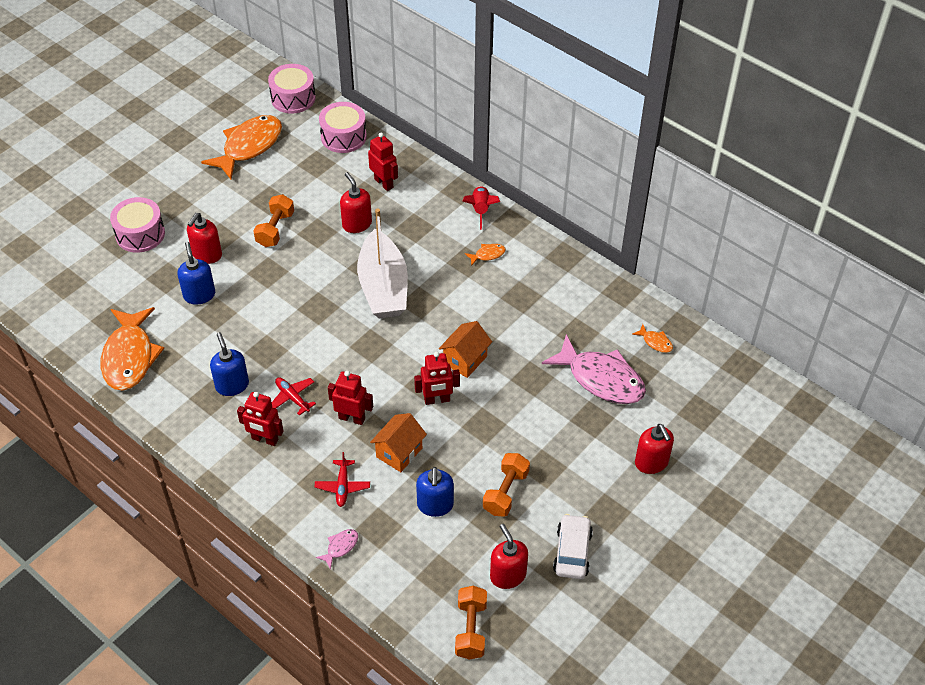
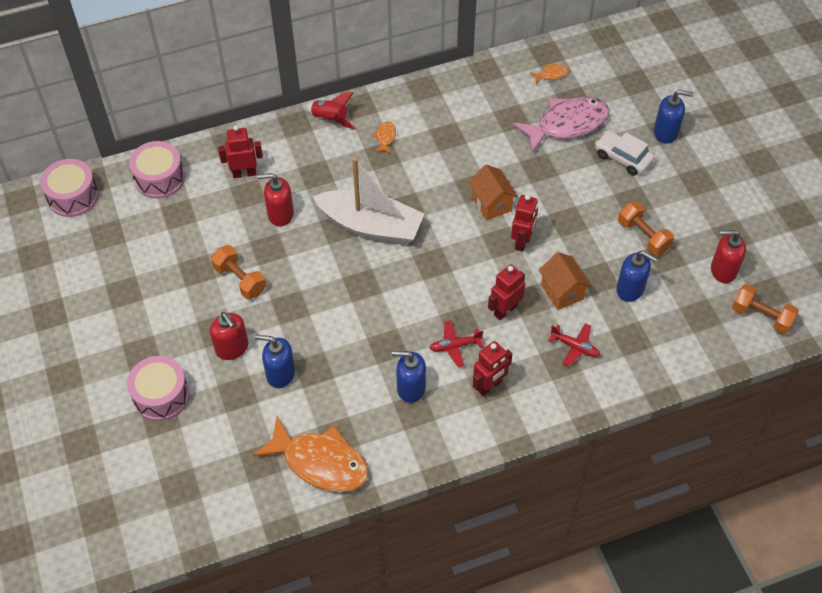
camera: 60 degrees left, 5 degrees up
(249, 146) = (111, 258): orange fish -> none
(340, 547) = (637, 374): pink fish -> none
(572, 552) = (722, 219): white car -> white car (623, 158)
(651, 462) = (666, 132): red soap dispenser -> blue soap dispenser

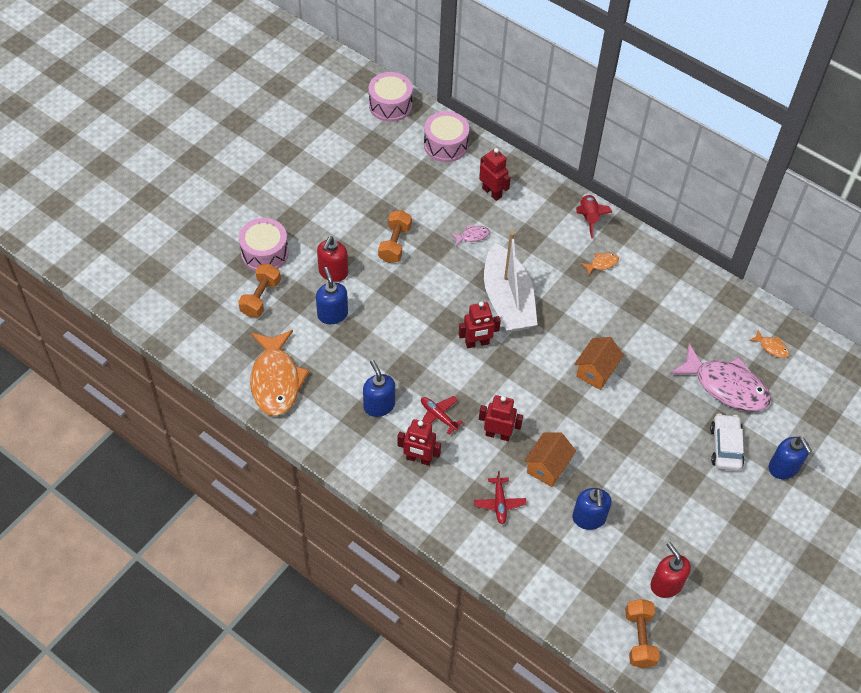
camera: 55 degrees right, 0 degrees up
(280, 214) = (472, 236): red soap dispenser -> pink fish
(522, 241) = (575, 413): red robot -> red robot (477, 343)
(643, 236) = (652, 503): orange dumbbell -> orange dumbbell (260, 298)

